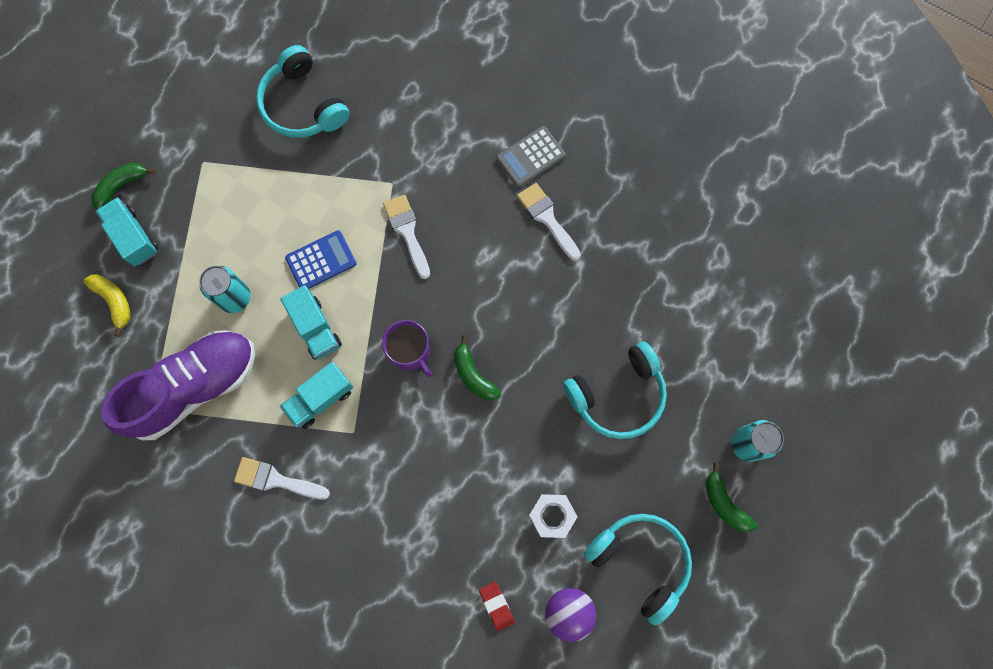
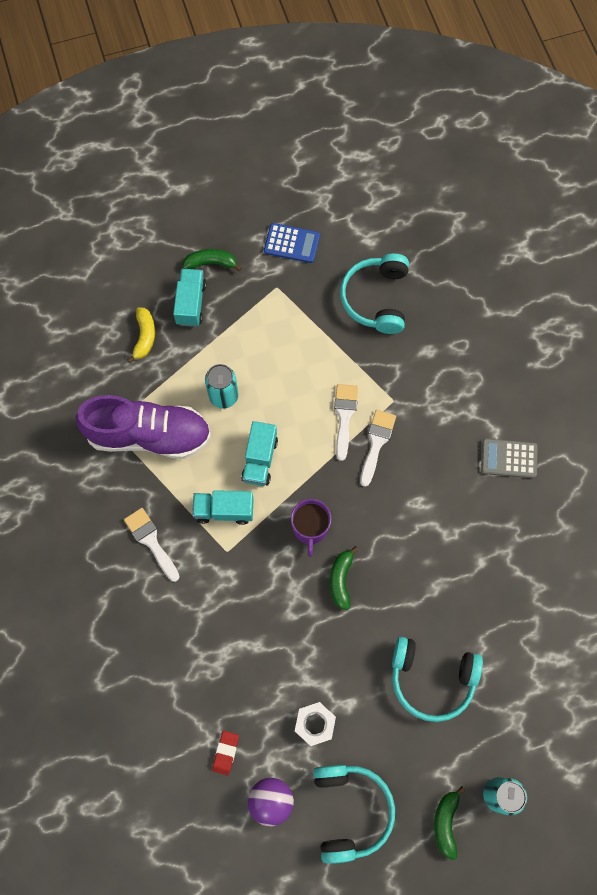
camera: 40 degrees right, 5 degrees down
(321, 261) = (301, 416): blue calculator -> blue calculator (291, 243)
(547, 218) = (484, 512): white brush -> white brush (344, 416)

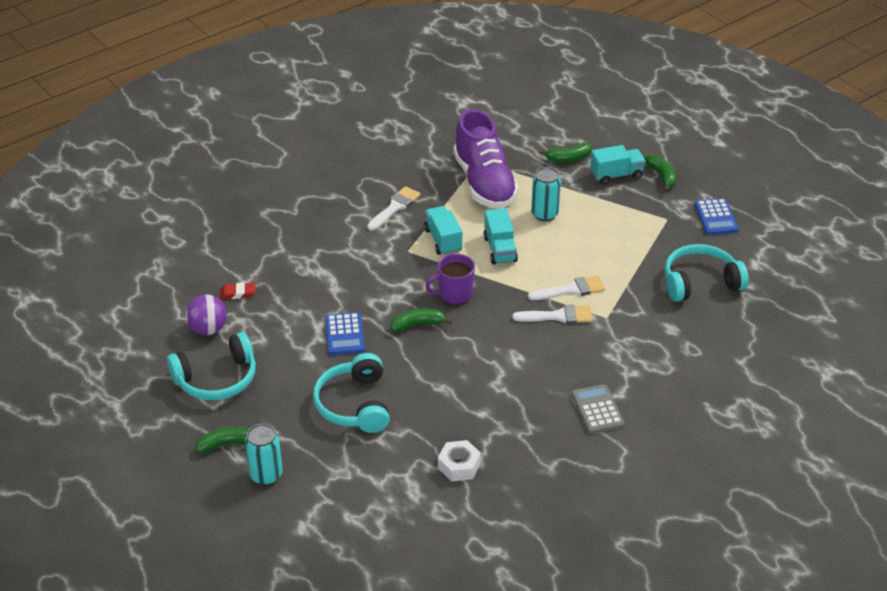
camera: 70 degrees right, 30 degrees down
(144, 337) = (569, 158): yellow banana -> green banana
(260, 459) = (500, 249): turquoise truck -> turquoise truck turned 90 degrees counterclockwise
(314, 724) = (282, 339): white nut -> white nut (459, 466)
(330, 657) = (344, 334): none -> blue calculator

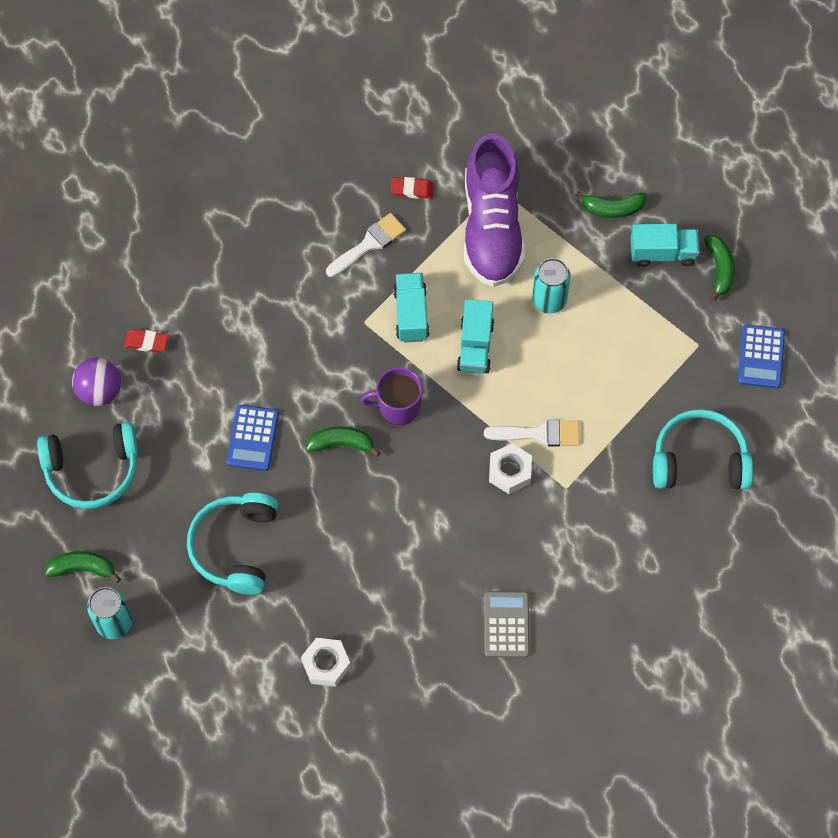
camera: 15 degrees right, 25 degrees up
(416, 173) = (412, 189): none -> red eraser
(558, 316) = (509, 471): white brush -> white nut

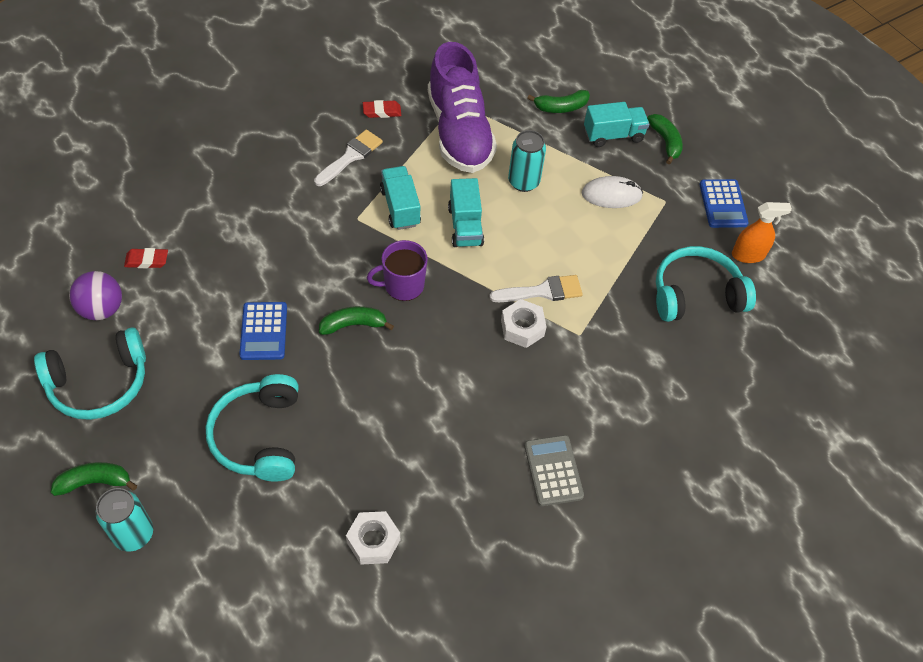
camera: 15 degrees left, 10 degrees down
(641, 329) = (611, 195): none -> white mouse
(770, 422) = (748, 255): none -> orange spray bottle

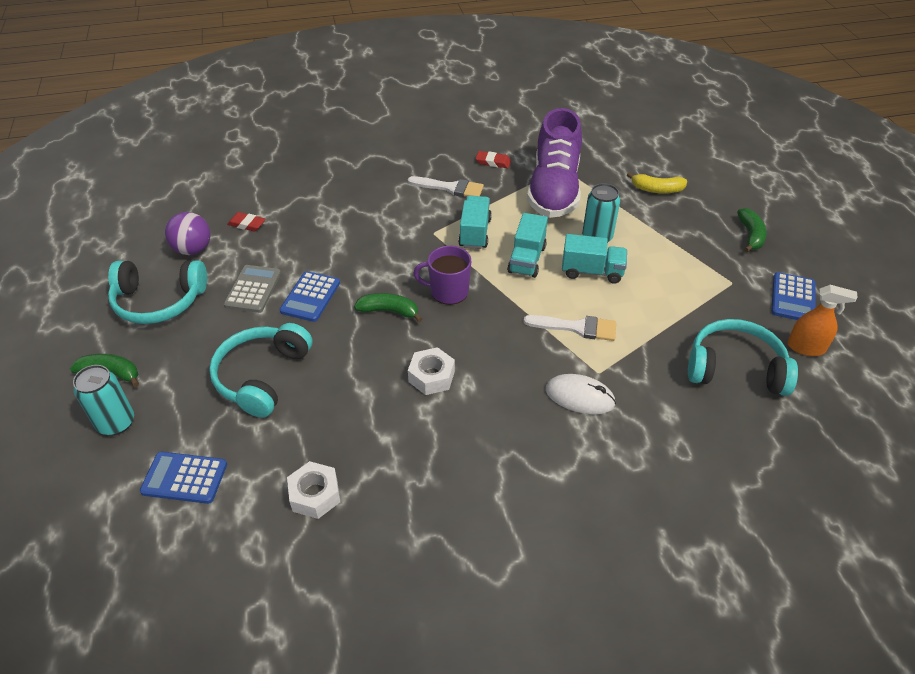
camera: 25 degrees right, 10 degrees down
(238, 567) = (184, 478): none -> blue calculator
(350, 156) = (450, 188): white brush -> white brush turned 45 degrees clockwise
(522, 328) = (544, 353): white nut -> white nut (431, 376)
(553, 470) = (519, 486): grey calculator -> grey calculator (253, 289)
(561, 107) = (657, 189): green banana -> yellow banana
(611, 195) = (678, 266): white mouse -> white mouse (580, 396)
(613, 135) = (699, 220): turquoise truck -> turquoise truck (592, 271)

